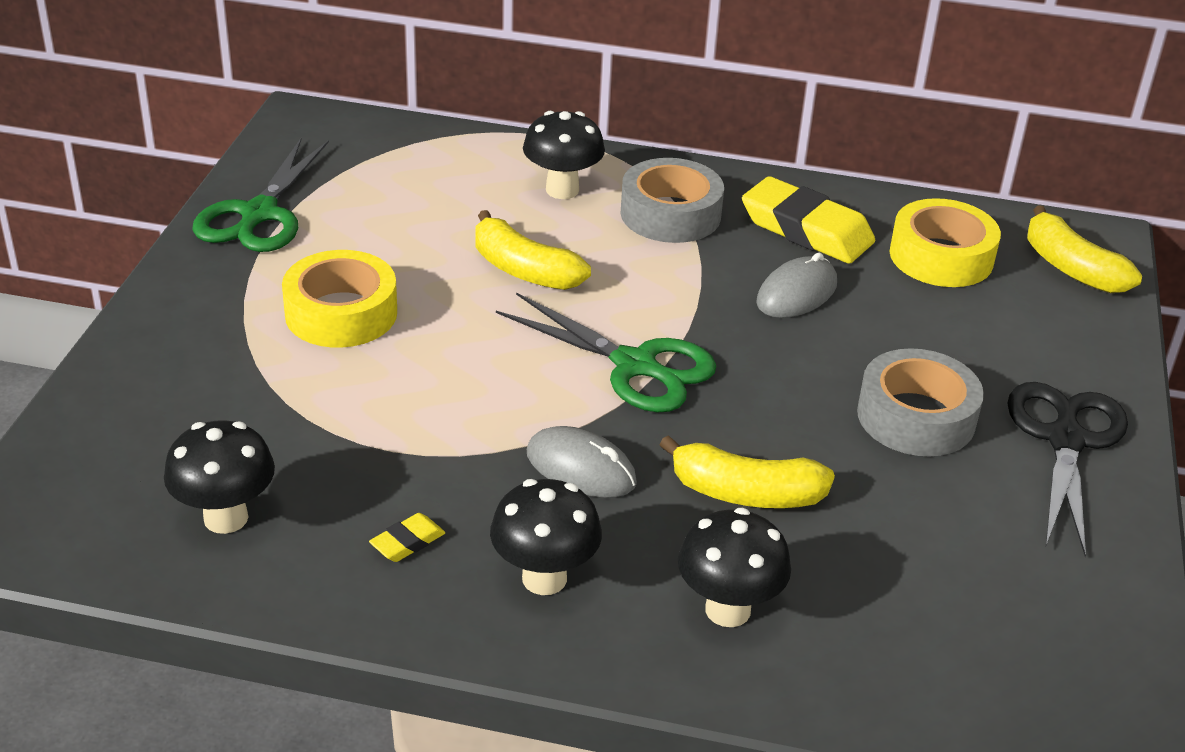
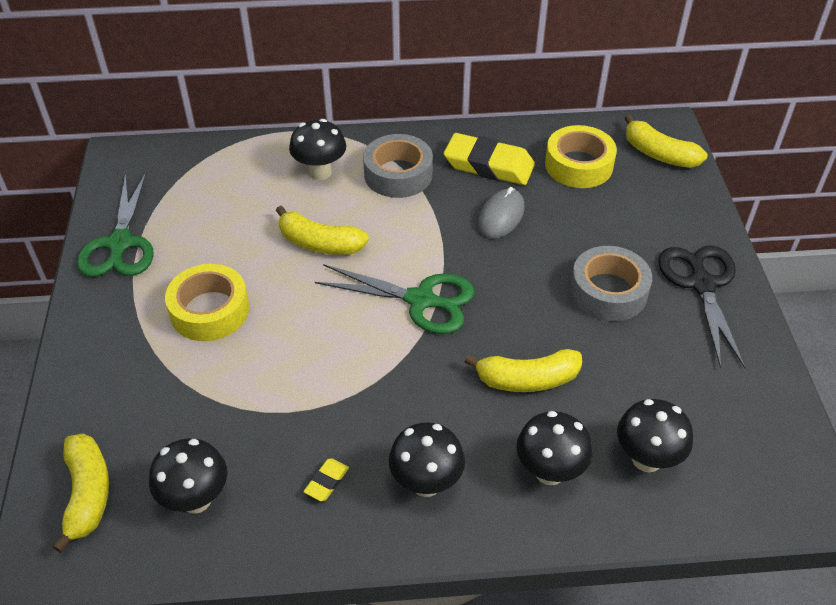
camera: 15 degrees left, 10 degrees up
(91, 477) = (87, 494): none -> yellow banana
(581, 468) = (417, 390): grey mouse -> none
(880, 631) = (646, 459): none -> black mushroom

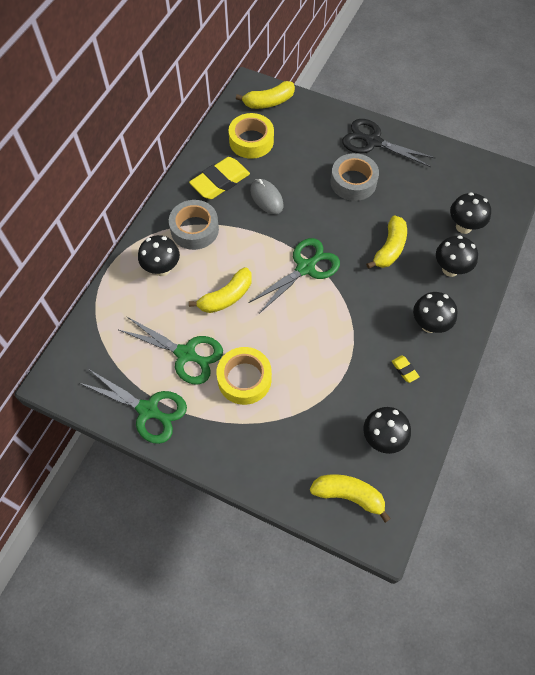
camera: 60 degrees left, 15 degrees up
(214, 242) = (185, 354): none -> green scissors

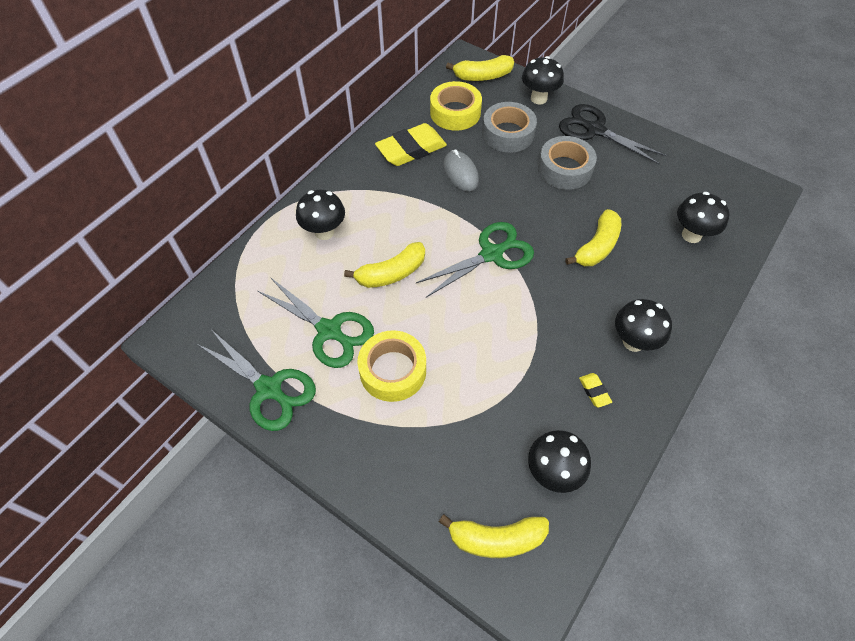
camera: 10 degrees right, 5 degrees down
(194, 229) = (371, 195): grey tape -> grey tape (508, 134)
(348, 495) = (496, 539): yellow banana -> yellow banana turned 150 degrees clockwise
(450, 269) = (668, 281): black mushroom -> black mushroom (538, 98)

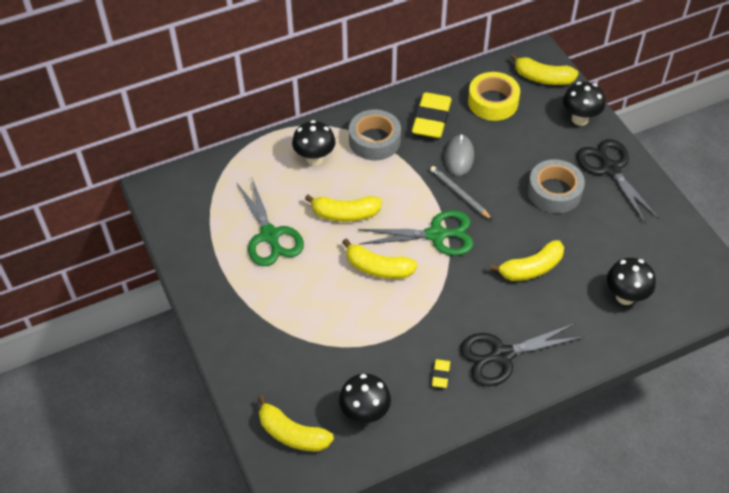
camera: 30 degrees right, 5 degrees down
(269, 389) = (201, 257): green scissors -> none
(393, 371) = (297, 286): yellow tape -> none
(411, 149) = (431, 119): yellow eraser -> yellow eraser turned 75 degrees counterclockwise
(460, 312) = (378, 268): none -> yellow banana
(485, 206) = (459, 194): none -> grey pencil
(508, 134) = (526, 140): grey tape -> grey tape (374, 140)
(633, 342) = (502, 355): black mushroom -> black scissors

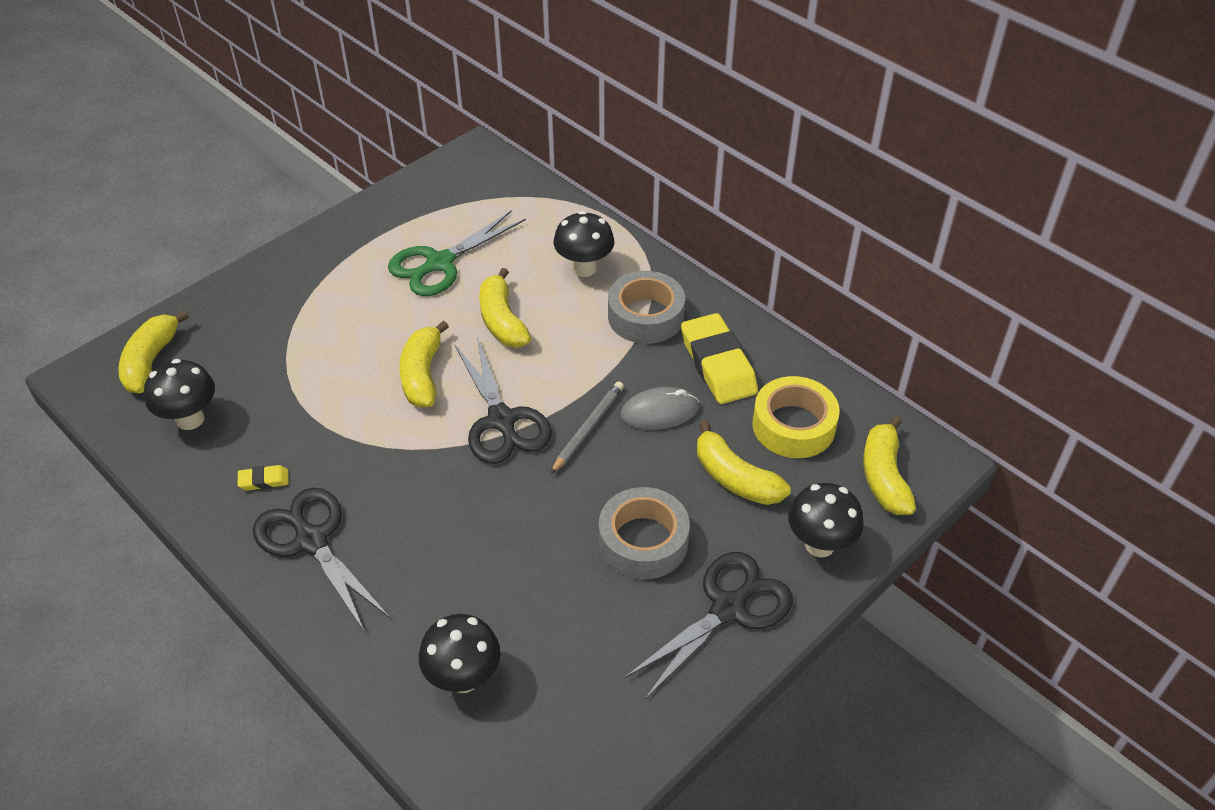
camera: 70 degrees right, 5 degrees down
(431, 119) = (718, 364): yellow eraser -> yellow eraser turned 75 degrees clockwise
(436, 235) = (501, 420): green scissors -> black scissors
(531, 268) = (479, 543): yellow banana -> yellow banana (735, 478)

